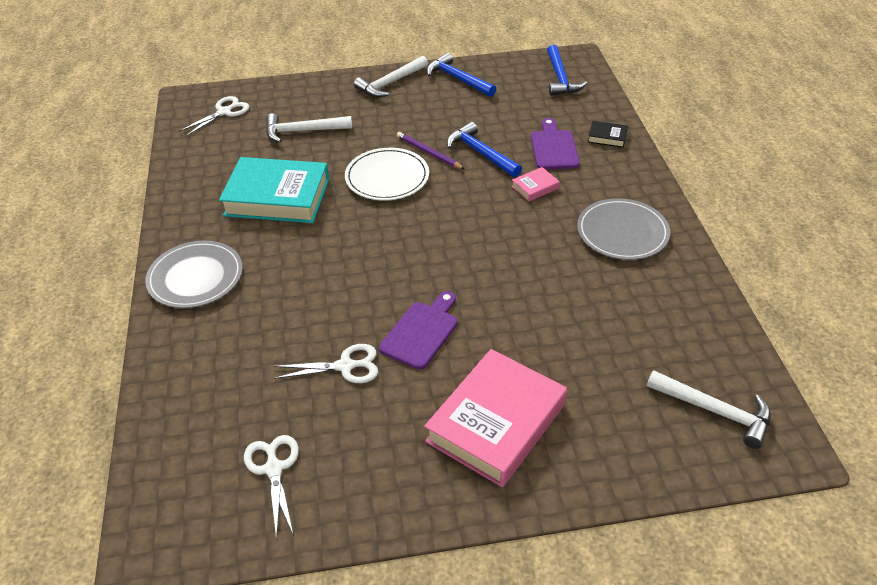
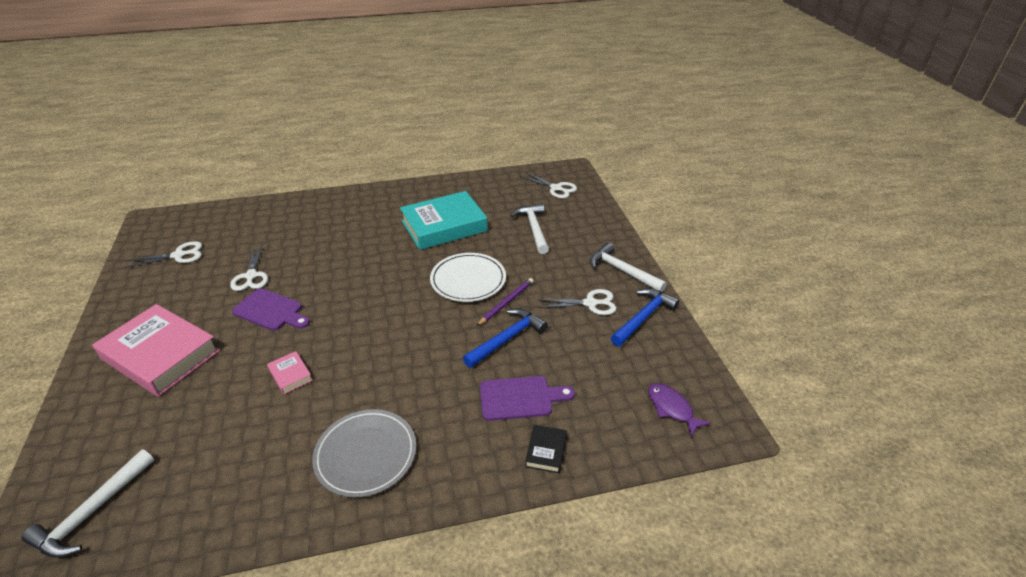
camera: 85 degrees right, 5 degrees down
(195, 277) = (360, 204): grey plate -> none
(277, 197) = (444, 226): turquoise book -> turquoise book turned 60 degrees clockwise
(435, 104) = (590, 303): none -> white scissors
(535, 187) = (449, 381): pink book -> pink book (290, 375)
(560, 78) = (672, 408): blue hammer -> purple fish

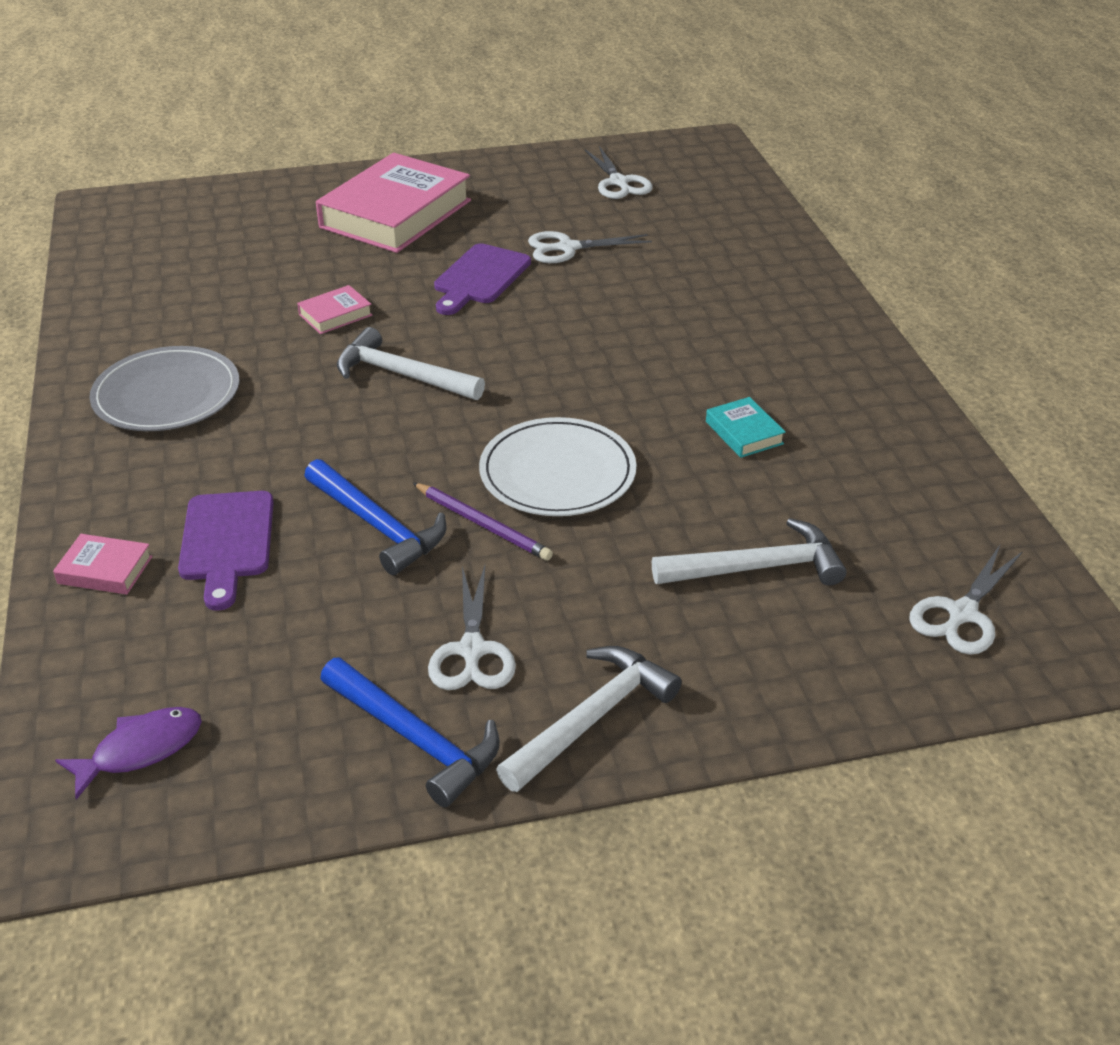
camera: 90 degrees right, 0 degrees up
(92, 512) = (156, 227): white hammer -> white hammer (402, 375)
(444, 226) = (744, 433): turquoise book -> turquoise book, size x0.42
(546, 451) = (105, 570): black book -> pink book

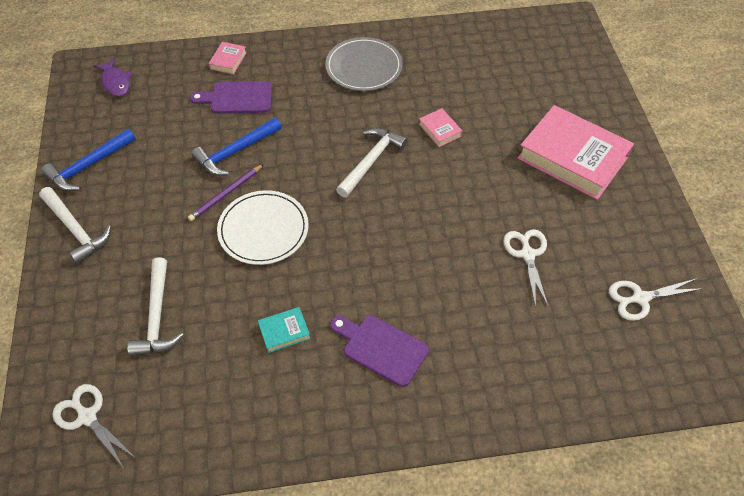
camera: 95 degrees right, 15 degrees up
(472, 650) = (135, 187): white scissors -> none
(479, 278) = (484, 201): purple cutting board -> purple cutting board (381, 348)

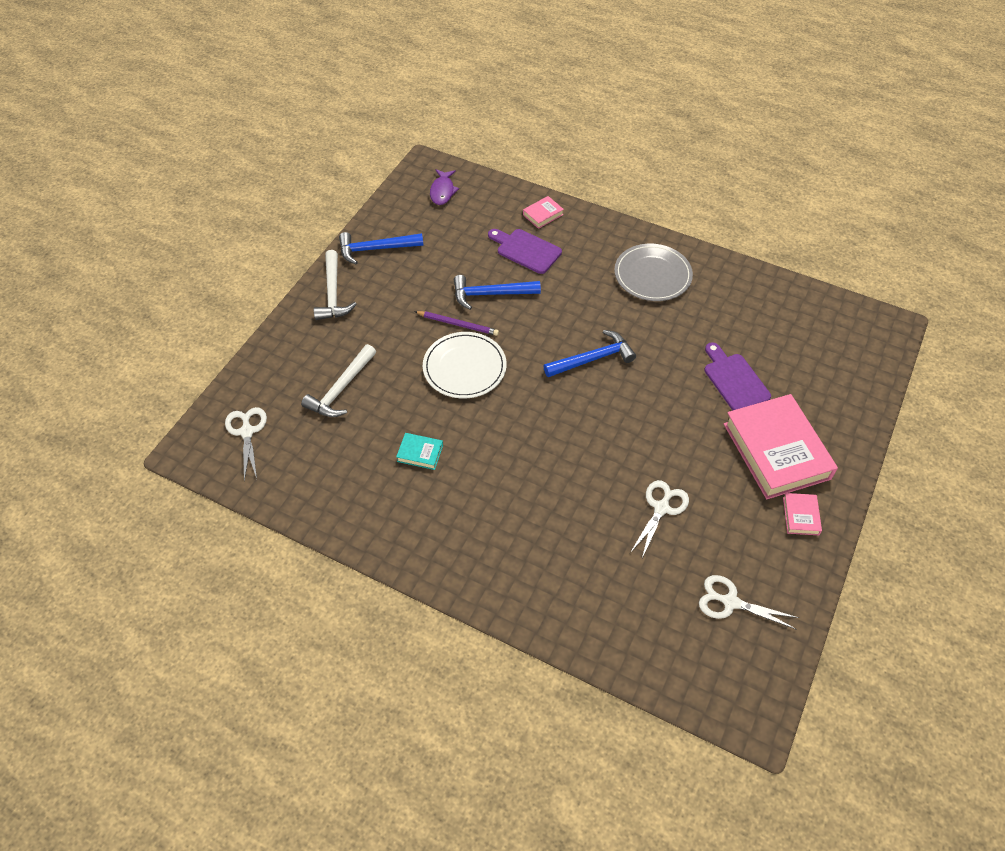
camera: 35 degrees right, 0 degrees up
(226, 194) = (458, 324): purple pencil -> purple pencil turned 150 degrees counterclockwise
(371, 161) = (593, 358): white hammer -> blue hammer
(381, 348) = (481, 509): purple cutting board -> purple cutting board (734, 380)
(440, 130) = (674, 363): pink book -> pink book (801, 516)

